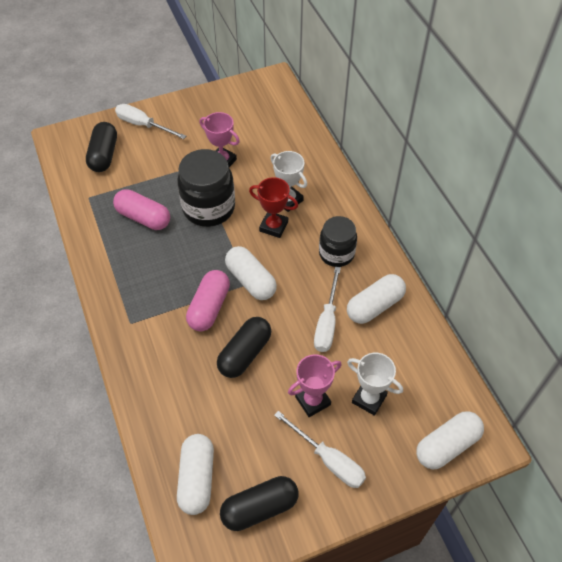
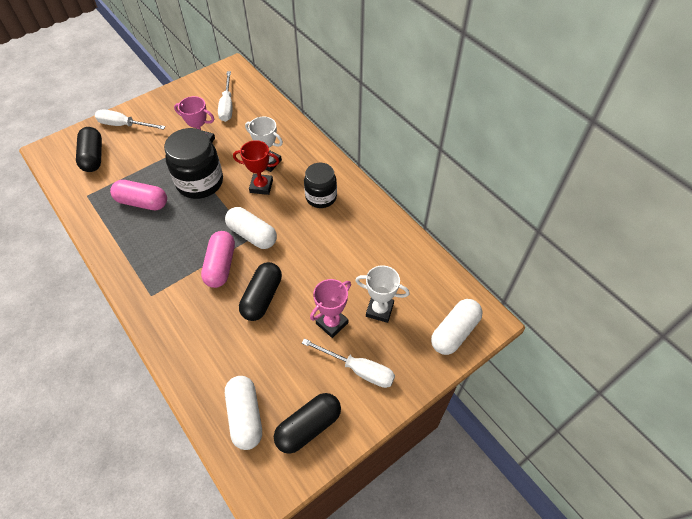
camera: 15 degrees left, 0 degrees up
(327, 322) = (327, 255): white screwdriver -> white screwdriver (227, 106)
(375, 306) = (364, 232): white capsule -> none

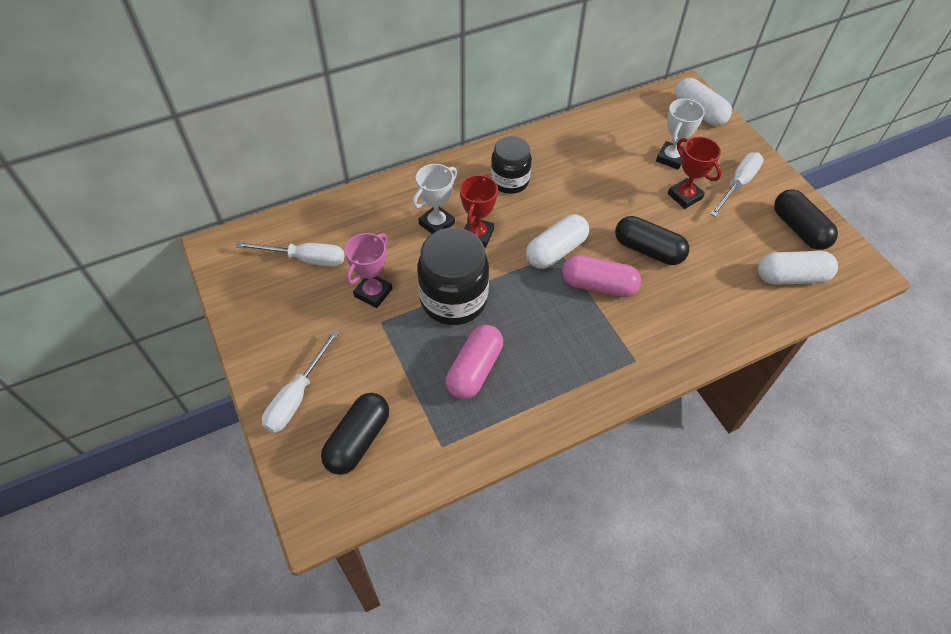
camera: 80 degrees left, 0 degrees up
(93, 157) = (358, 440): black capsule -> black capsule turned 60 degrees counterclockwise
(332, 323) = (684, 196): pink trophy -> red trophy

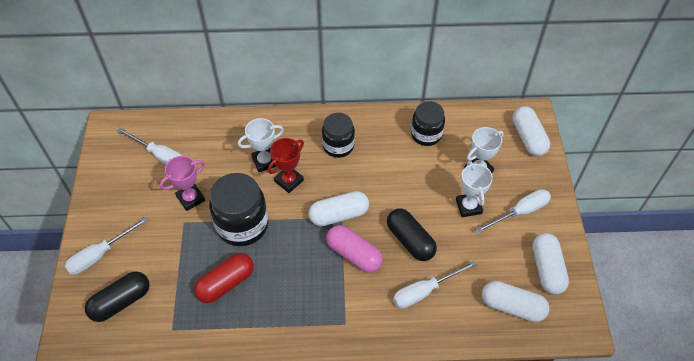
camera: 25 degrees right, 0 degrees up
(474, 370) = (226, 283): pink capsule -> red capsule
(596, 140) = (426, 134): none -> black jar
(684, 196) = (468, 206): red trophy -> white trophy
(696, 295) = (424, 291): none -> white screwdriver
(799, 229) = (547, 269): black capsule -> white capsule

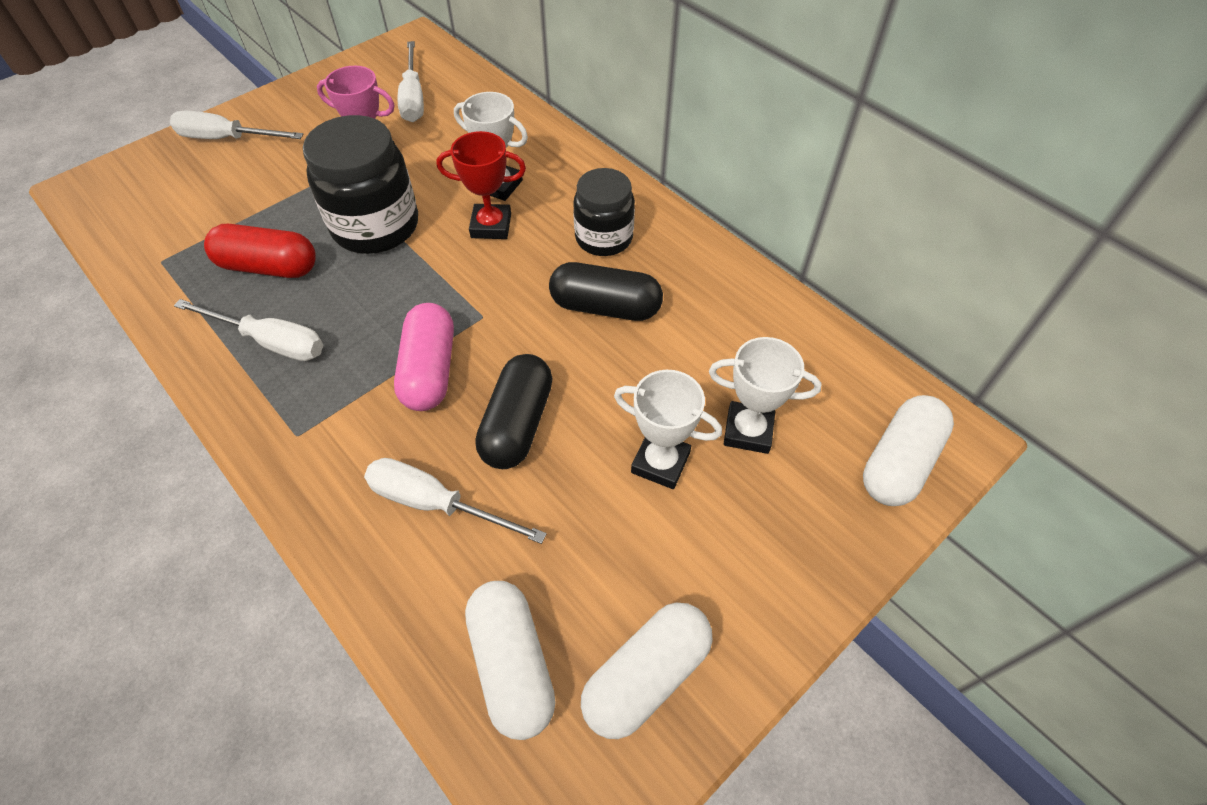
camera: 50 degrees right, 0 degrees up
(121, 302) = (171, 194): black capsule -> black capsule (605, 307)
(339, 215) = (484, 311): white capsule -> none
(426, 134) = (739, 321): black jar -> none
(468, 206) = (660, 463): white trophy -> white trophy turned 75 degrees clockwise
(520, 212) = (727, 549): white screwdriver -> white screwdriver (270, 342)

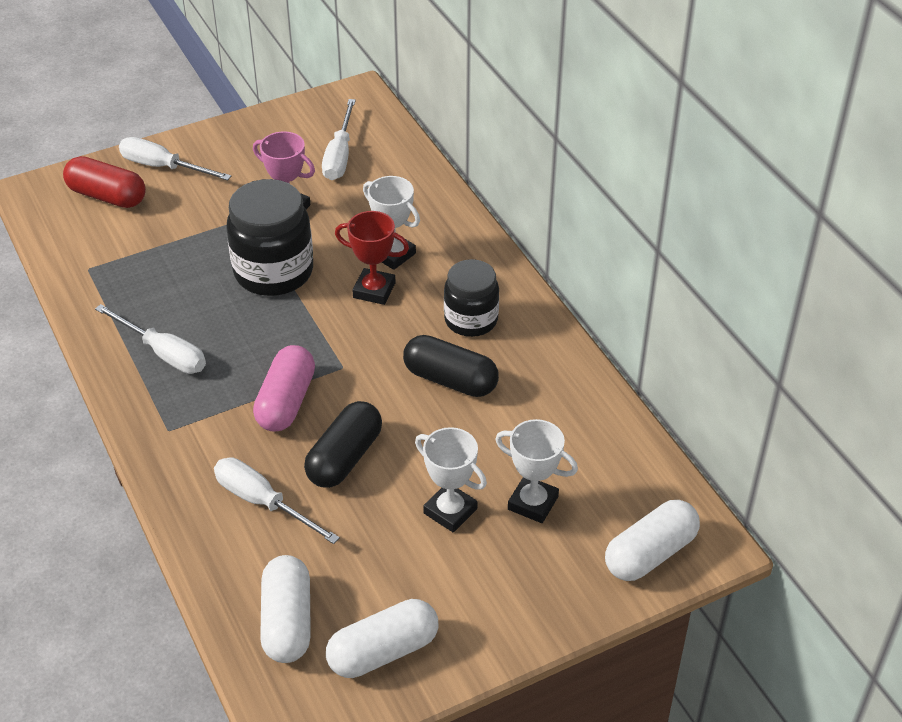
camera: 15 degrees right, 10 degrees down
(269, 267) = (175, 290): red capsule -> red capsule (107, 196)

